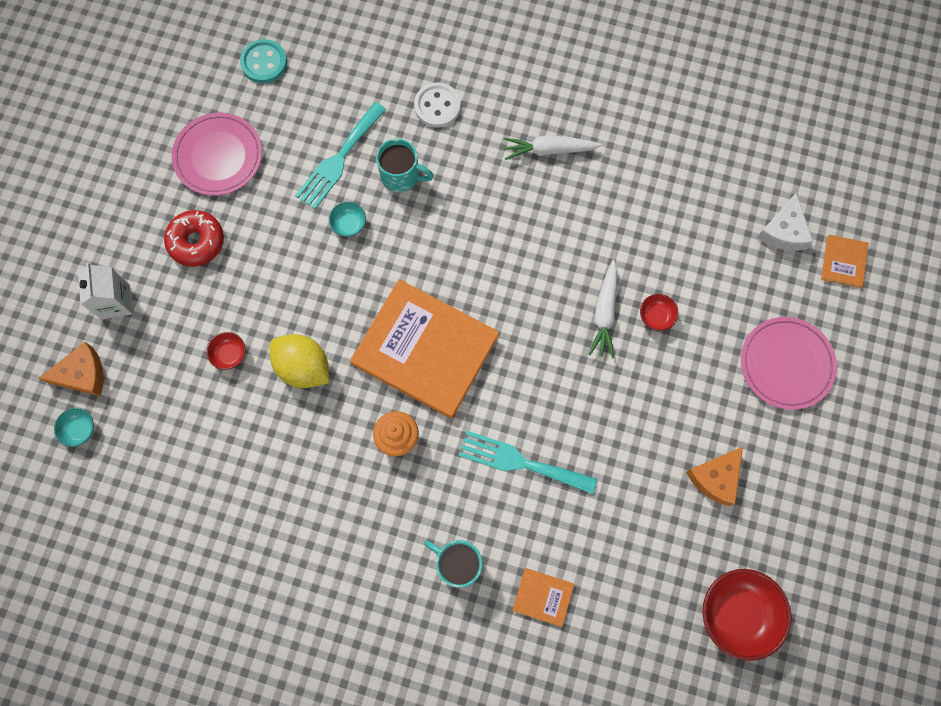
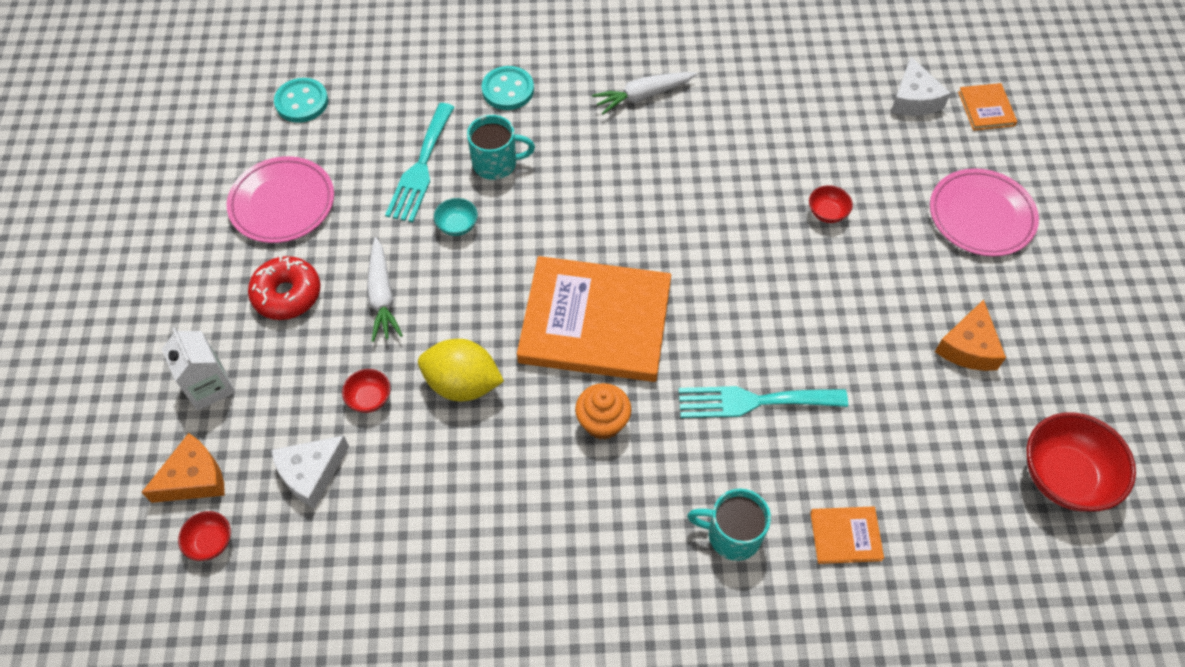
camera: 20 degrees left, 15 degrees down
(80, 430) = (210, 542): turquoise bowl -> red bowl
(167, 401) = (311, 473): none -> white cheese
(437, 106) = (508, 90): white button -> turquoise button
(604, 313) = (772, 226): white carrot -> white carrot (382, 296)

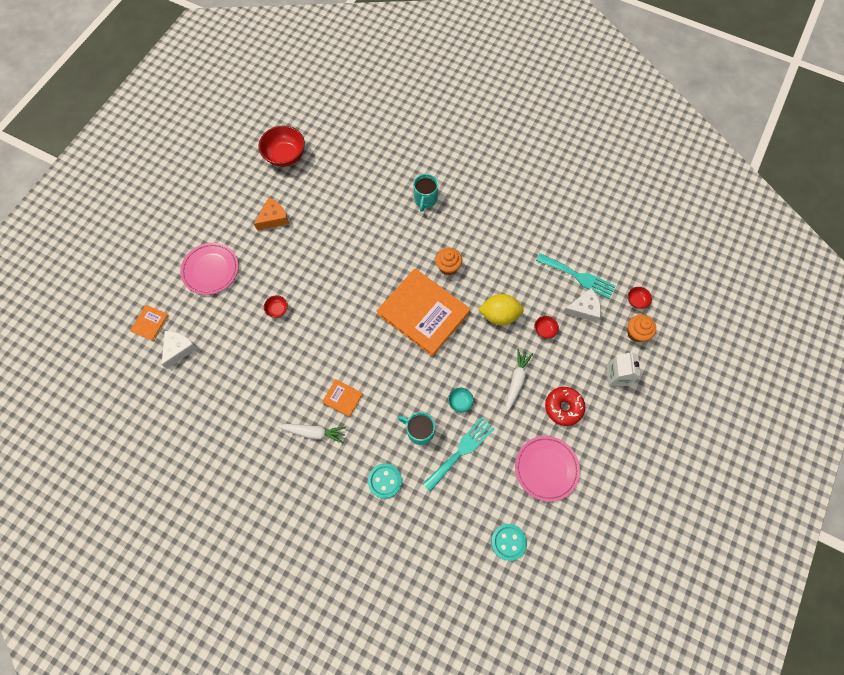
camera: 150 degrees left, 10 degrees up
(194, 478) = (636, 333): orange cheese -> orange cupcake
(462, 384) = (499, 315): yellow lemon -> yellow lemon turned 45 degrees counterclockwise
(732, 535) = (425, 199): turquoise mug -> turquoise mug turned 60 degrees clockwise
(753, 401) = (379, 243): turquoise fork -> turquoise fork (578, 276)
(845, 536) = (383, 178): orange book -> orange book (342, 398)

